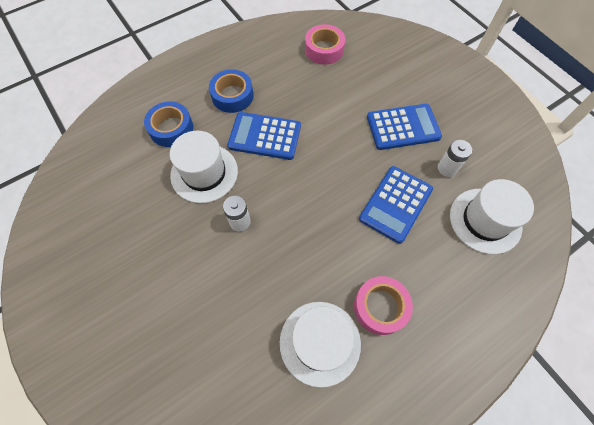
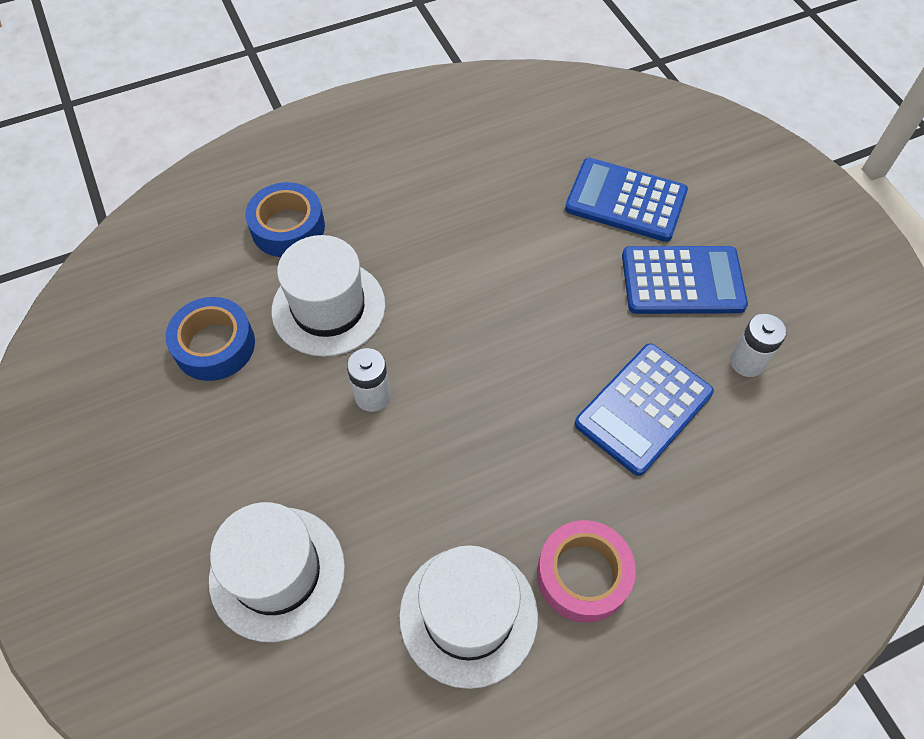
camera: 10 degrees right, 5 degrees down
(232, 96) = (399, 187): blue tape -> blue tape (214, 345)
(265, 136) = (440, 262): blue calculator -> blue calculator (625, 201)
(324, 49) = (570, 131): pink tape -> none
(485, 220) = (797, 461): white hat -> white hat (277, 572)

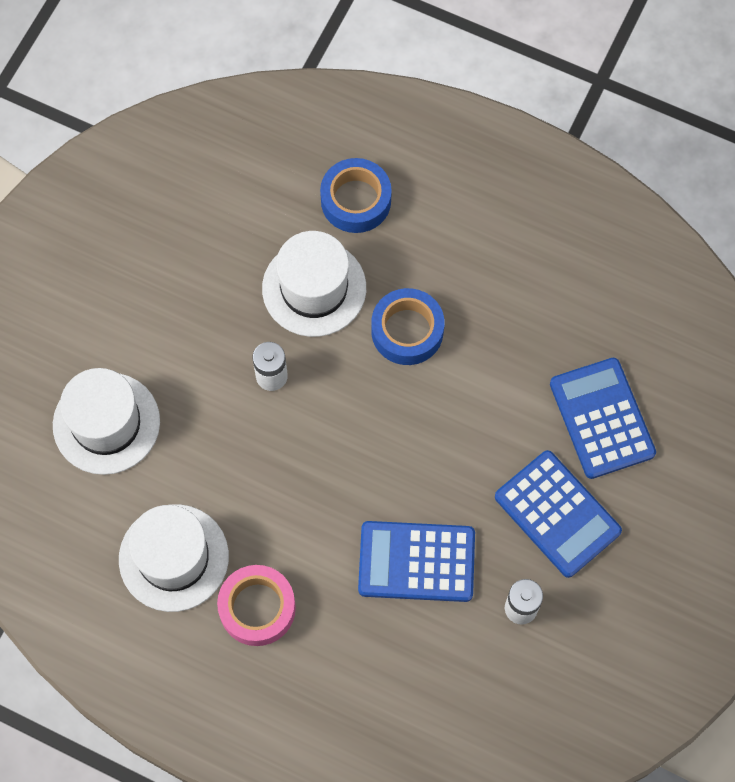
camera: 50 degrees right, 10 degrees up
(214, 345) = (221, 242): blue tape -> blue tape (407, 331)

